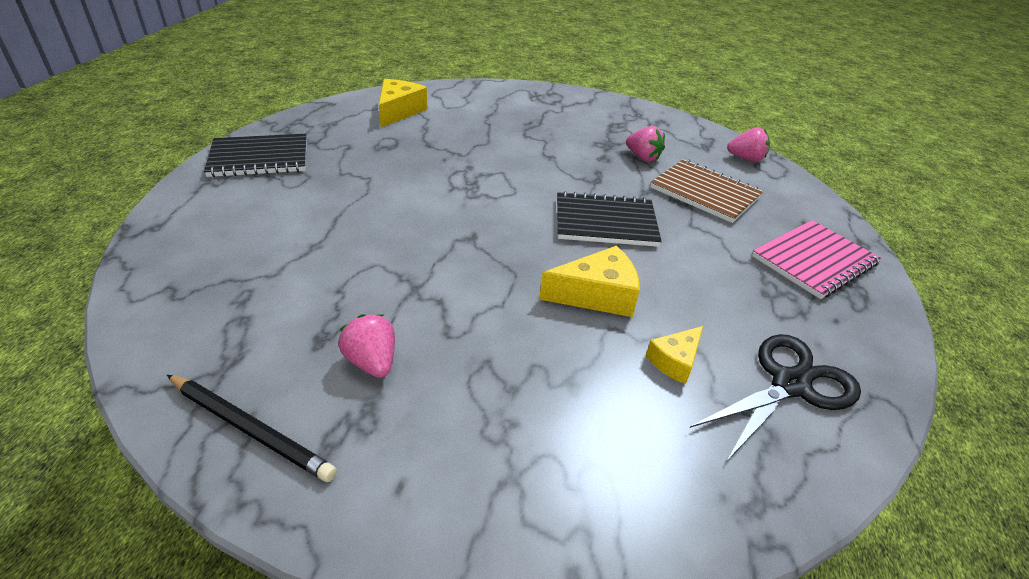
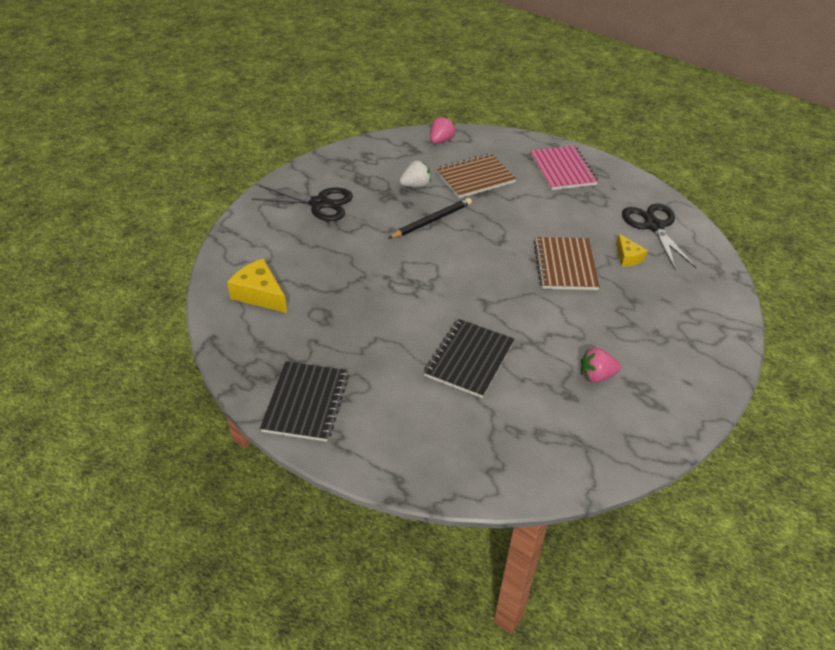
camera: 65 degrees left, 5 degrees up
(249, 429) = (637, 436): black pencil -> black pencil (431, 221)
(554, 114) = (320, 203): none -> black scissors
(597, 295) = (565, 265): yellow cheese -> brown notebook
(605, 222) = (491, 234): black notebook -> black notebook (469, 359)
(642, 157) = (416, 185): pink strawberry -> white strawberry

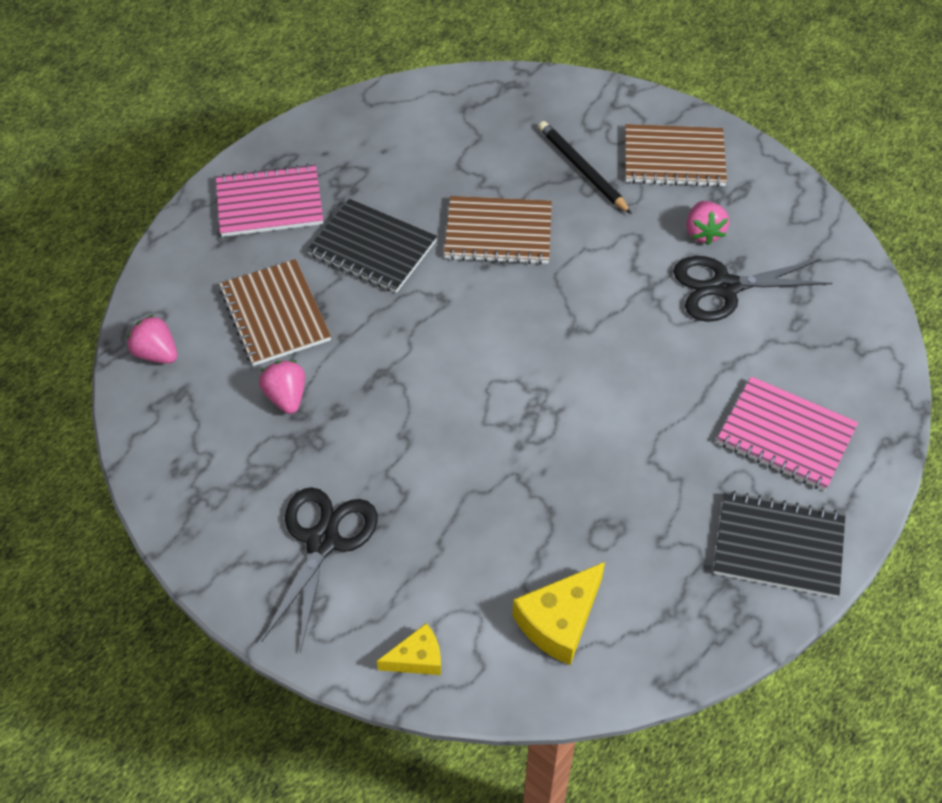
camera: 85 degrees left, 10 degrees up
(401, 414) = (786, 435): none -> pink notebook
(416, 185) = (286, 397): white strawberry -> pink strawberry
(431, 221) = (385, 380): black pencil -> black pencil (582, 169)
(469, 359) = (685, 356): black notebook -> black notebook (372, 248)
(627, 257) = (483, 165): yellow cheese -> yellow cheese (417, 658)
(653, 226) = (418, 127): black scissors -> black scissors (724, 288)
(675, 361) = (674, 158): none -> brown notebook

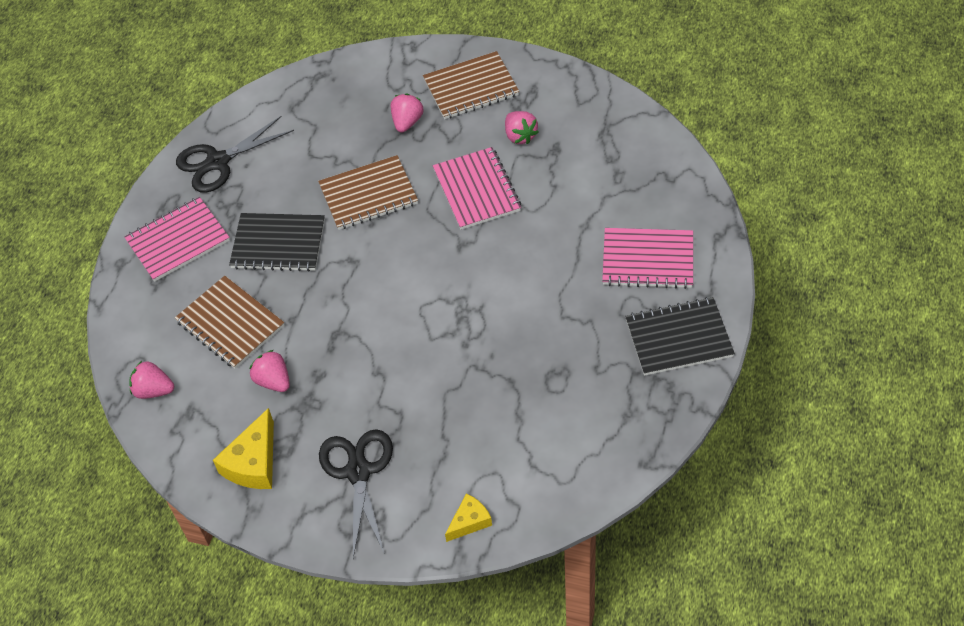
camera: 20 degrees left, 0 degrees up
(559, 621) = (555, 453): yellow cheese -> yellow cheese (253, 463)
(582, 169) = (407, 122): black pencil -> pink strawberry
(622, 274) = (476, 190): none -> pink notebook
(724, 288) = (554, 171): black scissors -> black scissors (217, 162)

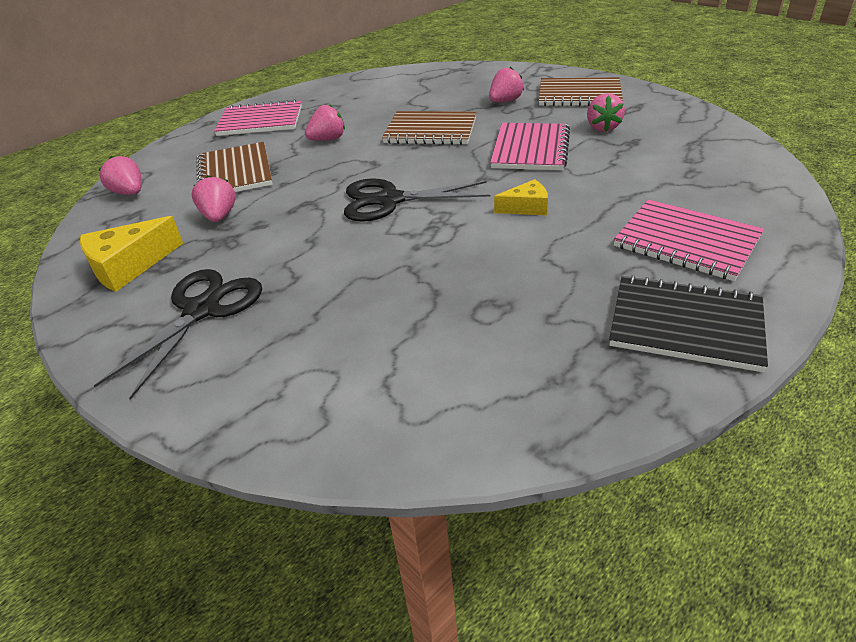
camera: 30 degrees right, 15 degrees down
(217, 162) = (337, 92): black scissors -> black scissors (389, 200)
(278, 244) = (328, 139): black notebook -> pink strawberry
(469, 521) = (254, 411): yellow cheese -> yellow cheese (526, 207)

